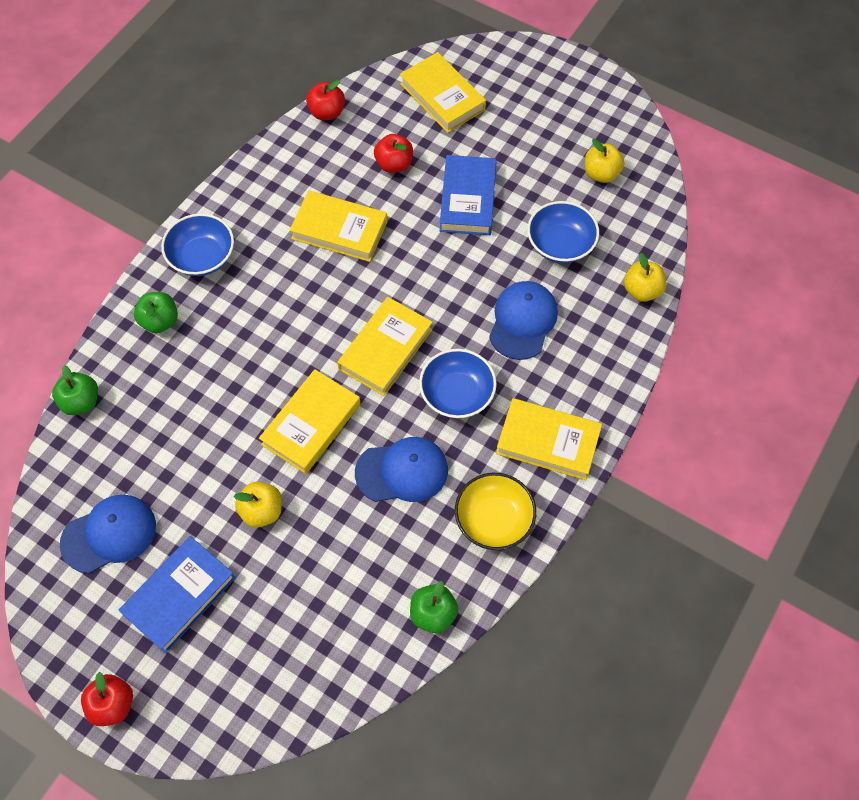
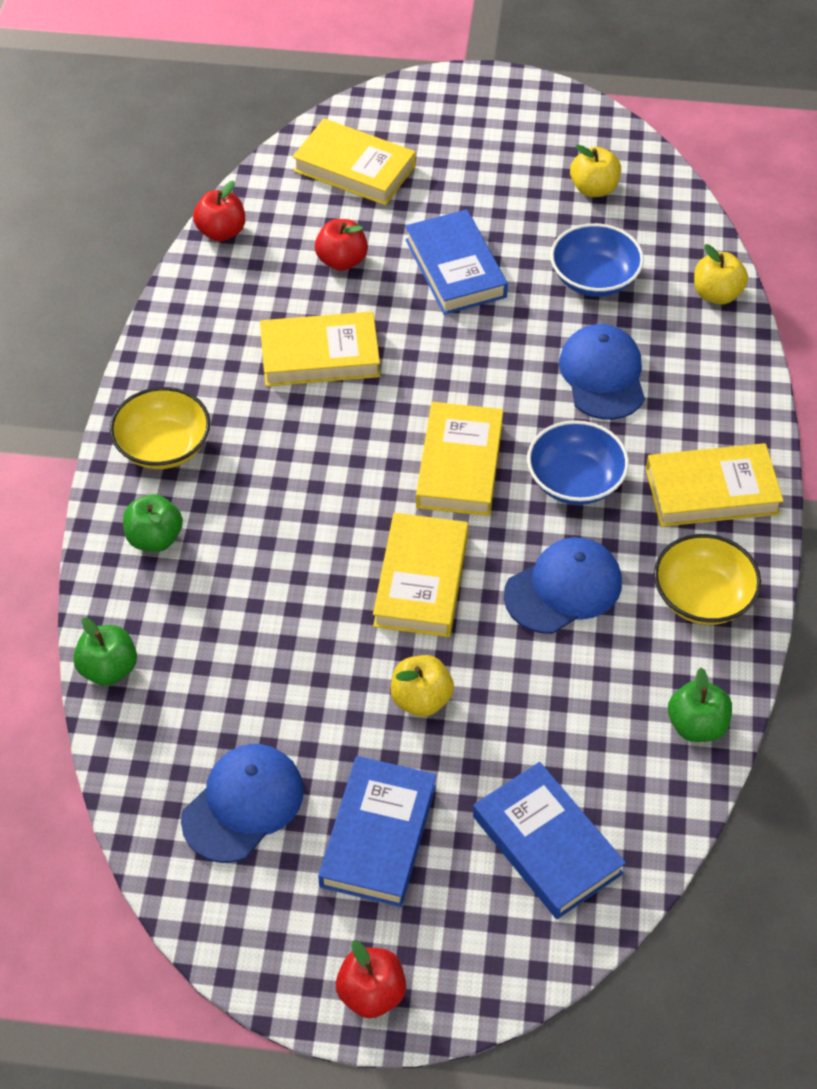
camera: 25 degrees left, 10 degrees down
(202, 257) = (163, 446): blue bowl -> yellow bowl
(282, 654) = (546, 845): none -> blue book

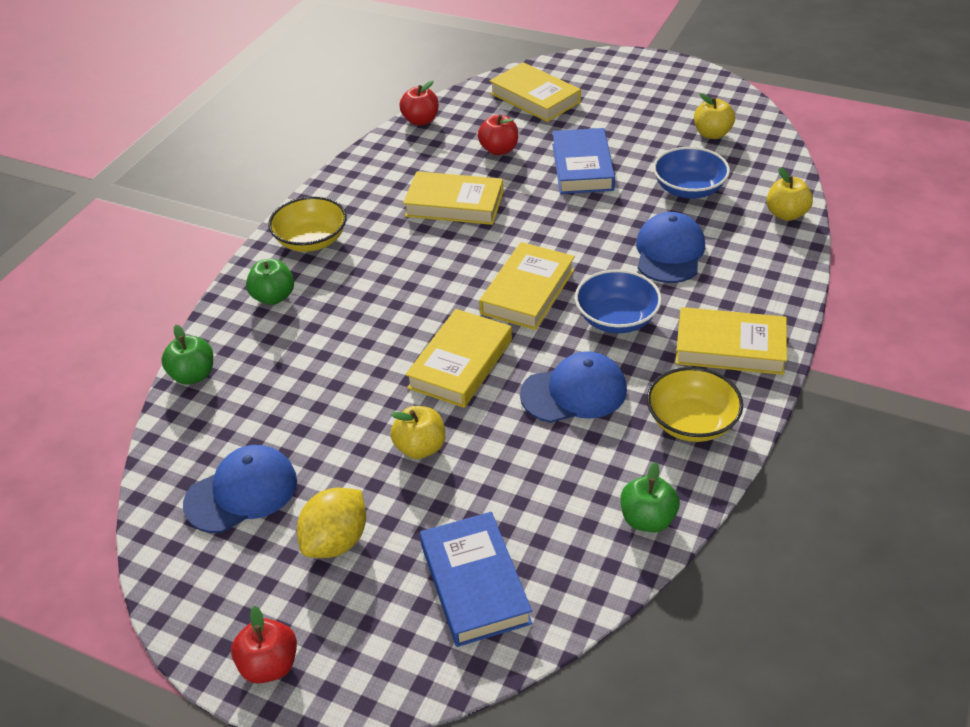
camera: 20 degrees right, 10 degrees down
(378, 835) = (336, 541): blue book -> yellow lemon

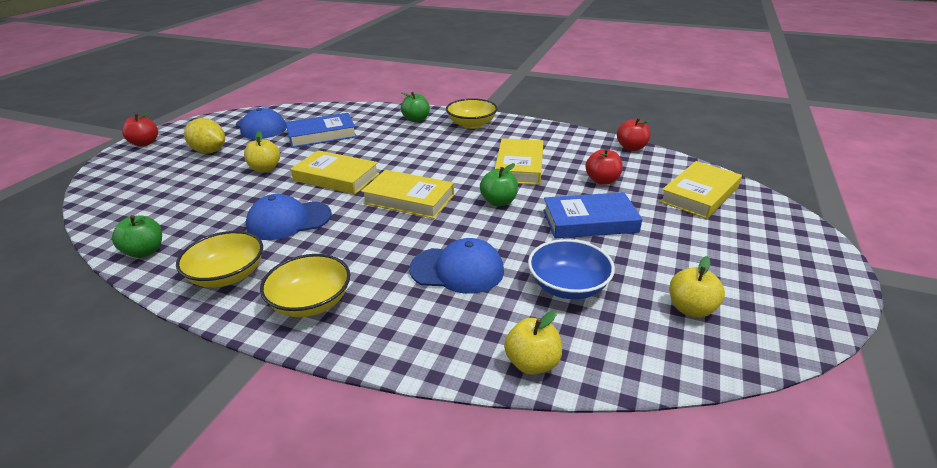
camera: 85 degrees right, 10 degrees down
(193, 375) = (354, 108): green apple -> green apple (499, 202)
(474, 583) = (146, 190): blue book -> blue book (322, 135)
(574, 392) = (288, 220): blue cap -> blue cap turned 90 degrees clockwise
(616, 319) = (367, 239): blue bowl -> none
(730, 347) = (311, 302): yellow book -> yellow bowl

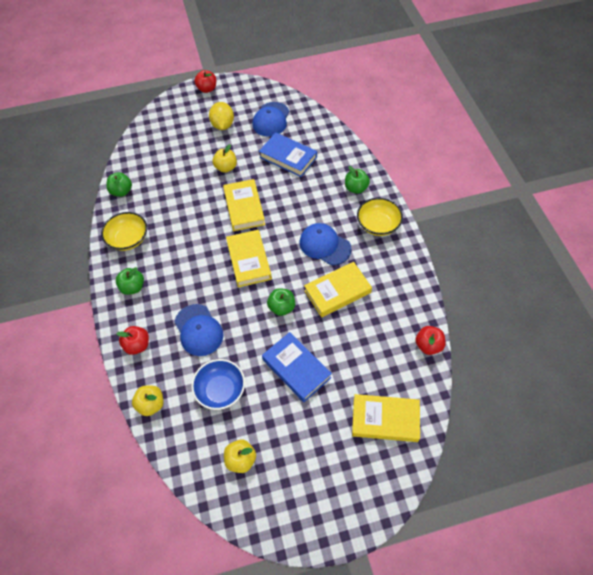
camera: 55 degrees right, 25 degrees up
(288, 220) = (186, 223): blue cap -> blue cap (324, 245)
(311, 302) = (133, 287): yellow bowl -> green apple
(602, 181) = (357, 350): red apple -> red apple (137, 345)

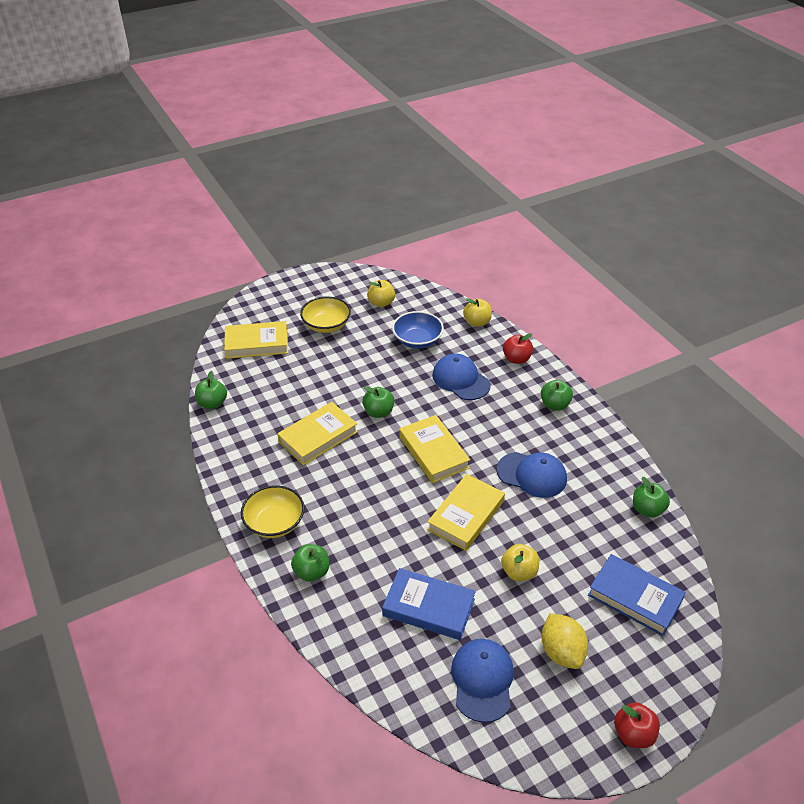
camera: 165 degrees right, 15 degrees down
(128, 239) = (595, 452): yellow bowl -> yellow bowl (326, 325)
(244, 207) = (466, 515): yellow book -> yellow book turned 60 degrees clockwise
(296, 368) = (349, 365): blue book -> blue book (635, 597)
(324, 245) = (343, 485): blue cap -> blue cap (532, 475)
(428, 345) = (212, 403): red apple -> green apple

